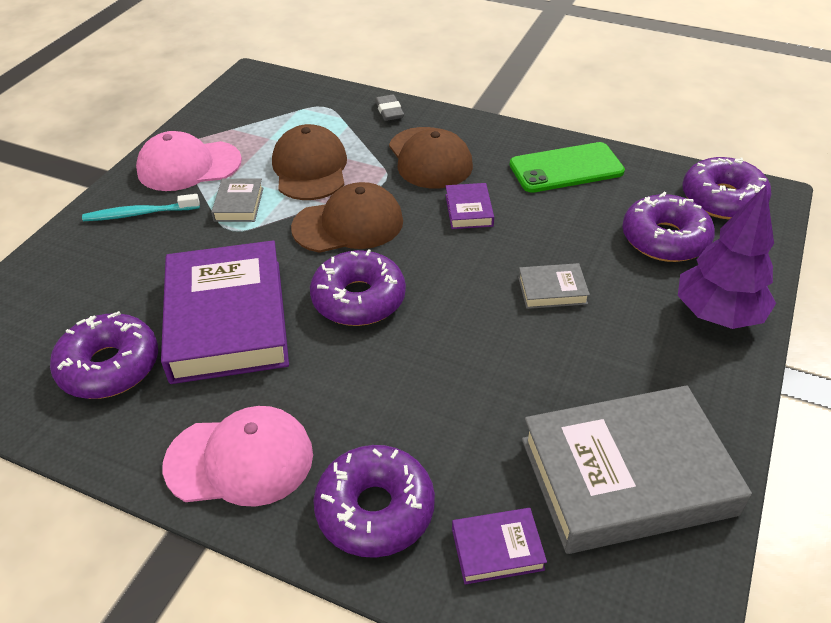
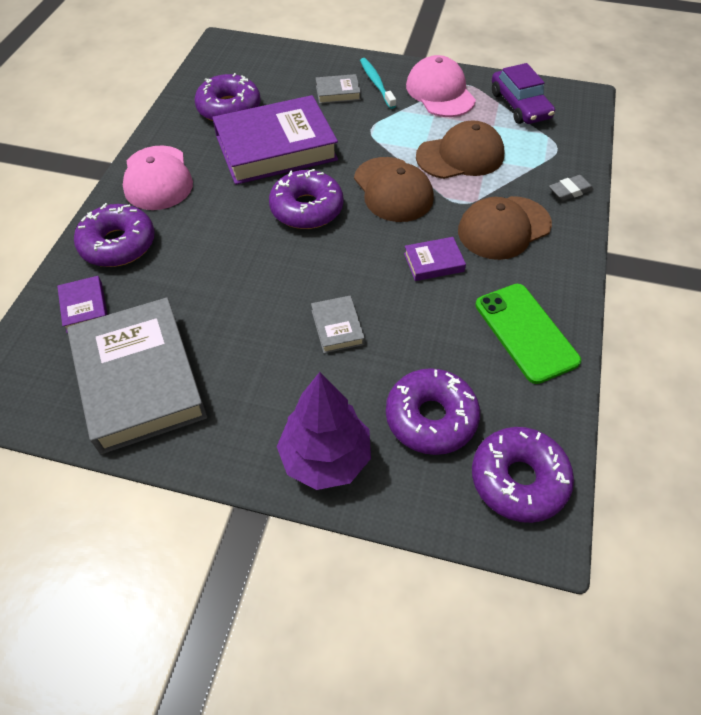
camera: 80 degrees right, 10 degrees up
(239, 204) = (401, 127): grey book -> grey book (337, 93)
(244, 116) = (520, 105): none -> purple car

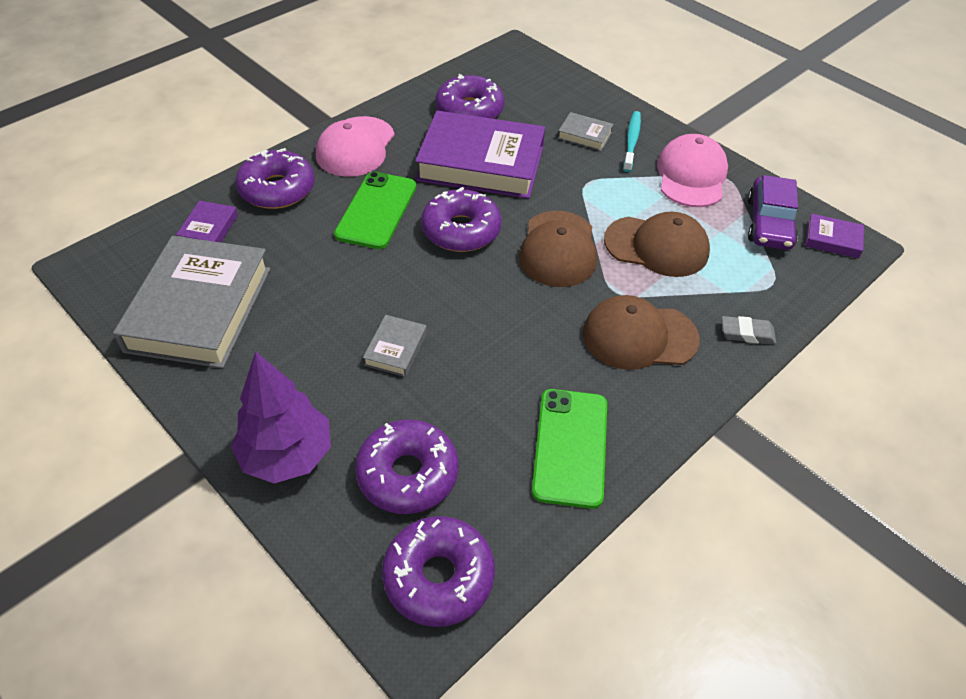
camera: 30 degrees right, 5 degrees down
(223, 223) = (376, 210): none -> green phone
(433, 262) = (537, 335): purple book -> purple book (832, 240)

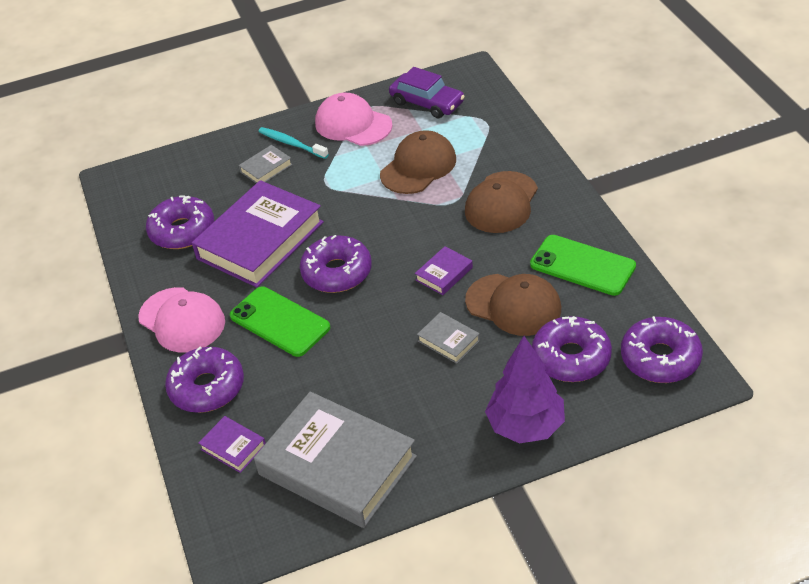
camera: 60 degrees left, 5 degrees down
(558, 249) = (391, 220): brown cap -> brown cap (513, 305)
(747, 333) = (524, 149): grey eraser -> none
(832, 240) = (460, 79): purple book -> purple book (444, 274)

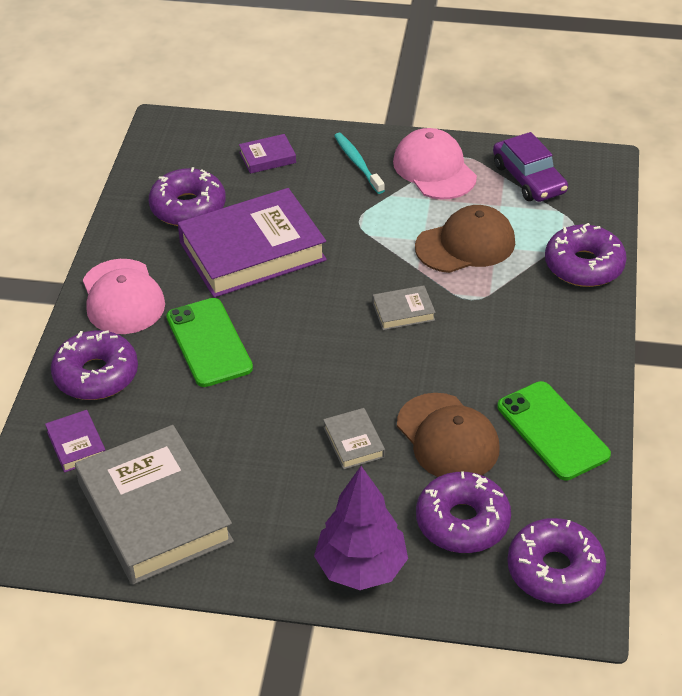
camera: 25 degrees right, 0 degrees up
(266, 168) = (313, 178): grey book -> grey book (403, 311)
(337, 272) = (300, 319): purple donut -> purple donut (584, 265)
(444, 274) = (403, 371): purple book -> purple book (267, 157)
(501, 203) = (521, 323): brown cap -> none

